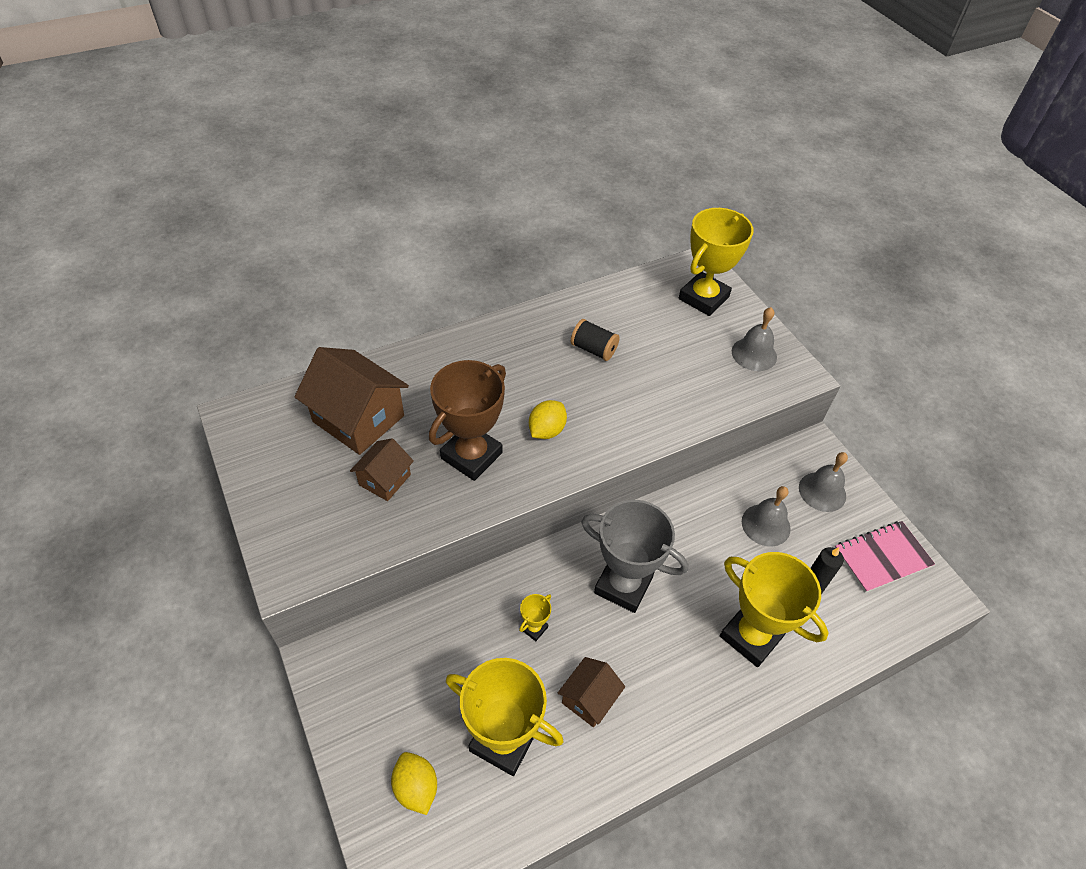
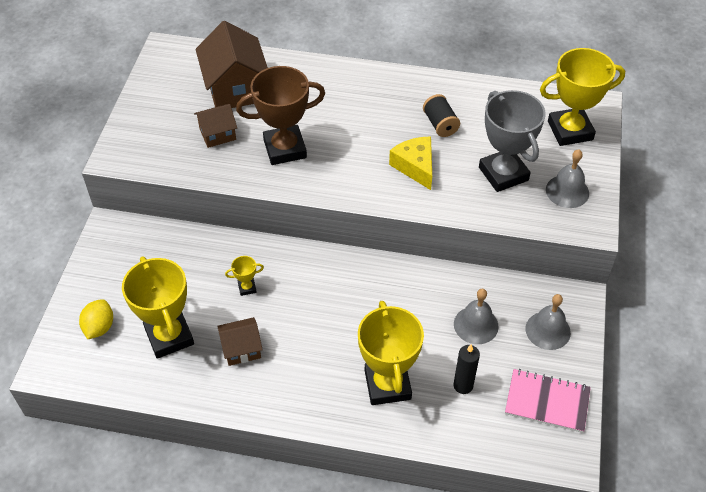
camera: 40 degrees right, 0 degrees up
(546, 430) = (350, 160): yellow lemon -> none
(611, 403) = (415, 167): none -> yellow cheese
(623, 585) = (330, 299): grey trophy -> grey trophy (503, 174)

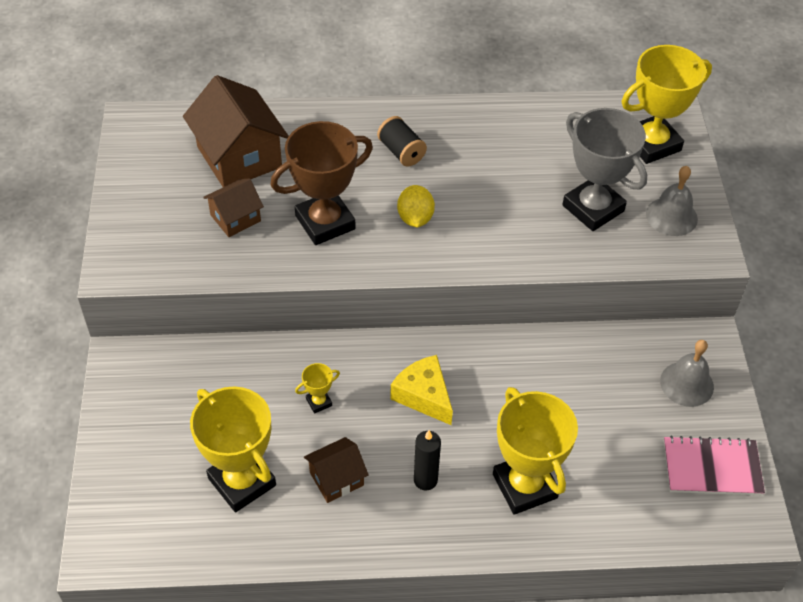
camera: 15 degrees left, 0 degrees up
(99, 327) = (149, 488): yellow lemon -> yellow lemon (415, 218)
(415, 167) = (488, 217): yellow cheese -> yellow cheese (424, 396)
(440, 124) = (501, 161): black spool -> black spool (401, 152)
(463, 385) = (612, 468): black candle -> black candle (425, 480)
(476, 325) = (604, 393): grey bell -> none

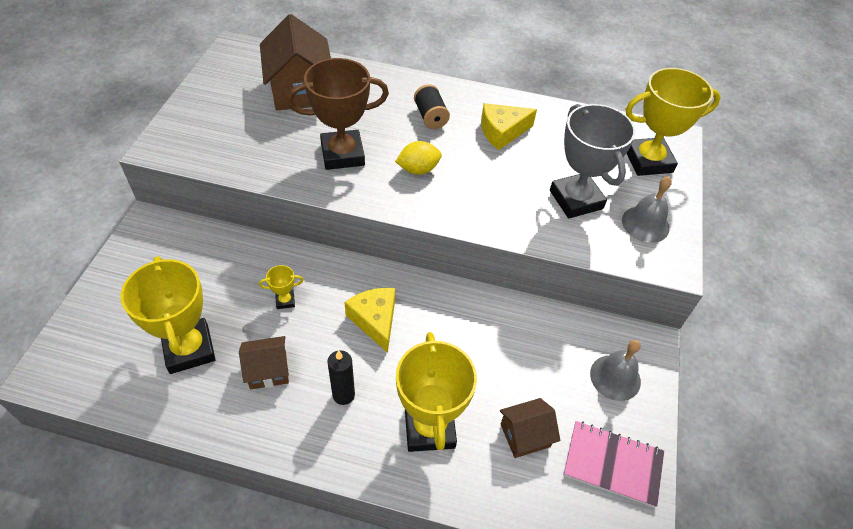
camera: 15 degrees right, 0 degrees up
(235, 218) = (273, 133): brown house -> brown house (525, 435)
(415, 218) = (418, 169): yellow lemon -> yellow lemon turned 60 degrees clockwise
(486, 150) = (502, 132): none -> yellow cheese

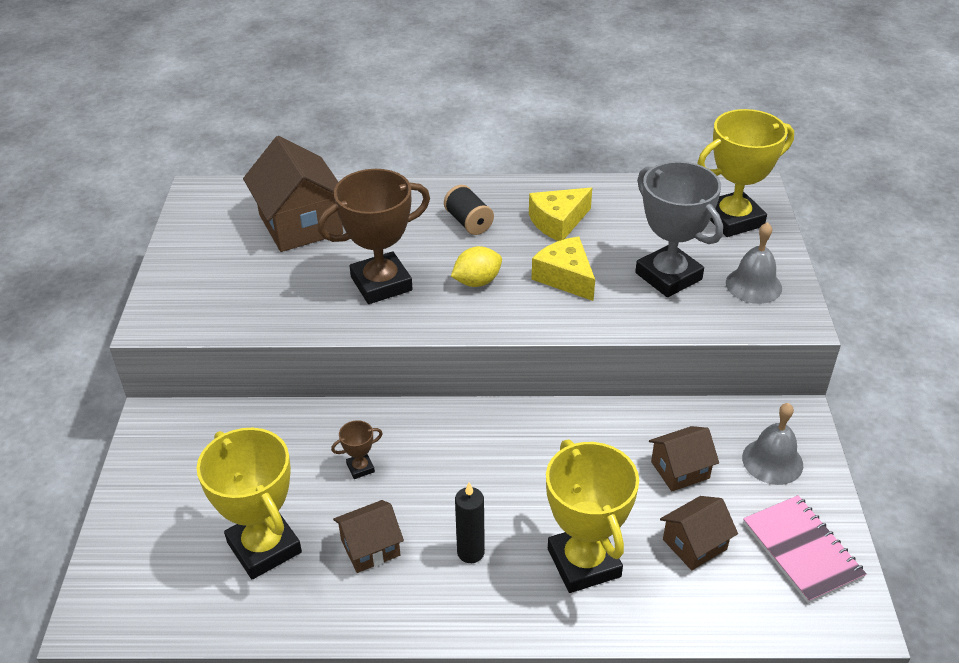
camera: 10 degrees left, 10 degrees down
(285, 301) = (360, 468): yellow trophy -> brown trophy
(375, 320) = (476, 465): yellow cheese -> yellow cheese (565, 277)
(535, 366) = (680, 470): none -> brown house
(612, 464) = (801, 550): pink notebook -> pink notebook turned 60 degrees clockwise

